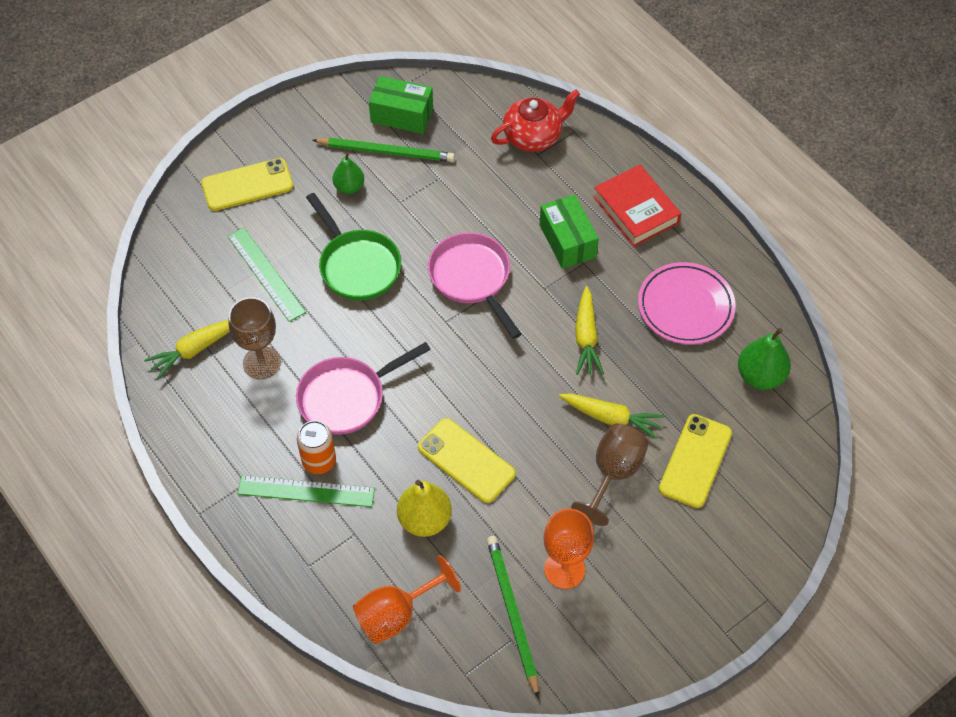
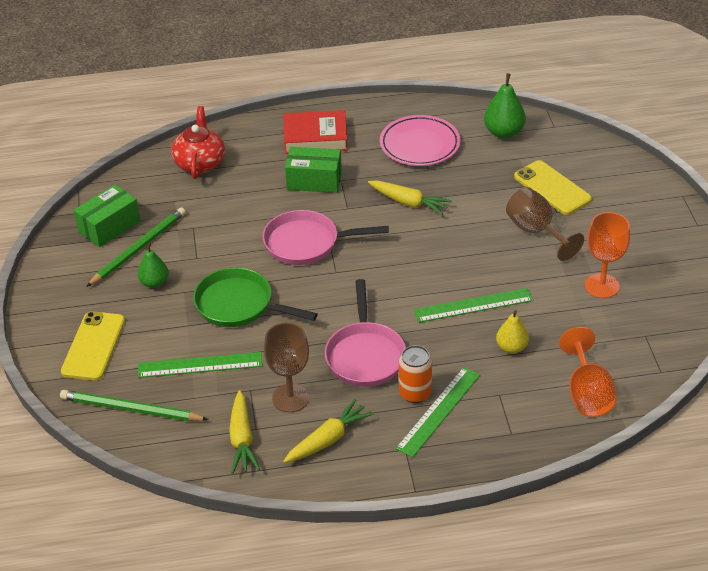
camera: 60 degrees left, 15 degrees down
(357, 265) = (239, 305): green pan -> green pan turned 150 degrees counterclockwise
(424, 519) = (511, 347): yellow pear -> yellow pear, size x0.67
(466, 460) = (473, 305): yellow phone -> green ruler
(512, 613) = (623, 327): green pencil -> green pencil (130, 409)
(611, 418) = (488, 215): yellow carrot -> yellow carrot (328, 439)

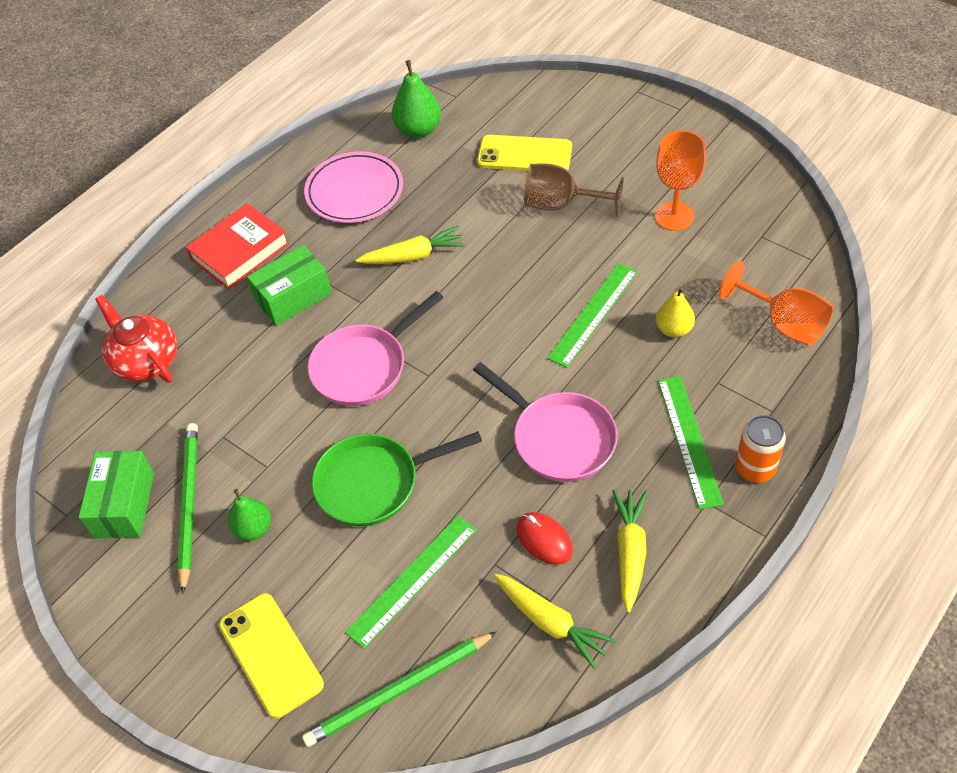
camera: 40 degrees left, 10 degrees up
(290, 398) = (544, 539): brown goblet -> red mouse
(415, 393) = (648, 439): orange can -> orange can (755, 468)

